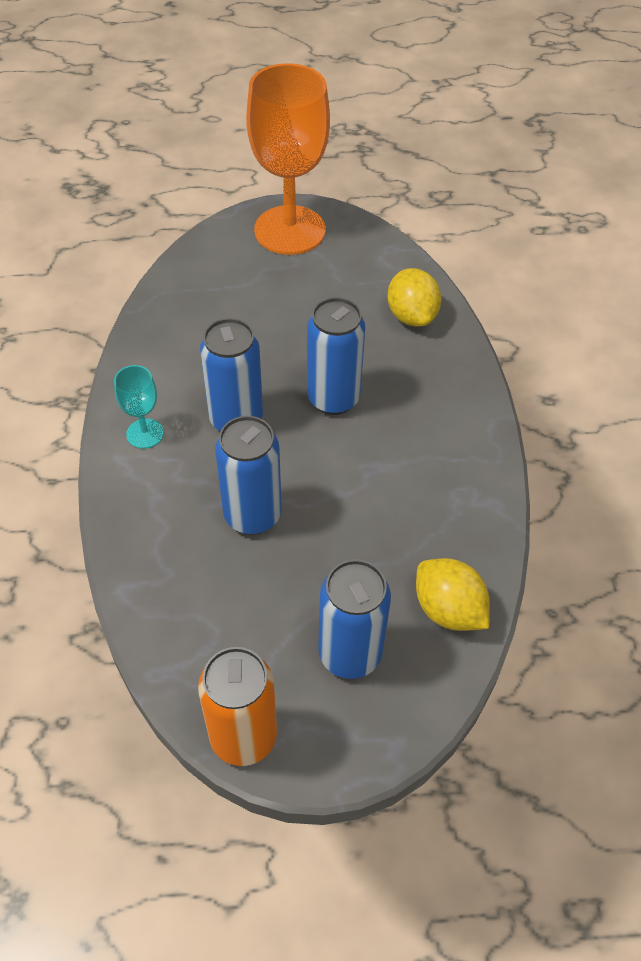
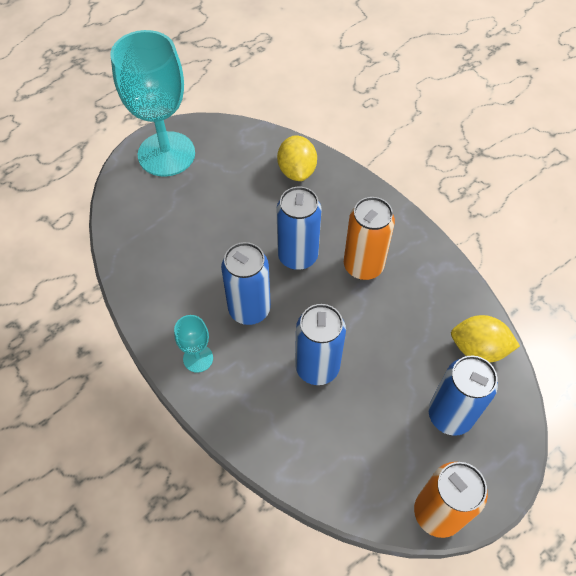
camera: 35 degrees left, 5 degrees up
(290, 230) = (166, 154): orange goblet -> turquoise goblet
(395, 448) = (363, 266): none -> orange can
(411, 316) = (297, 171): yellow lemon -> yellow lemon turned 45 degrees clockwise

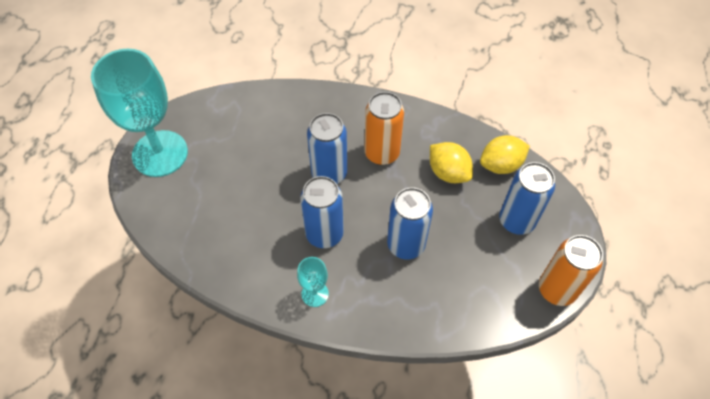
camera: 35 degrees left, 0 degrees up
(297, 171) = (278, 110): yellow lemon -> yellow lemon (448, 173)

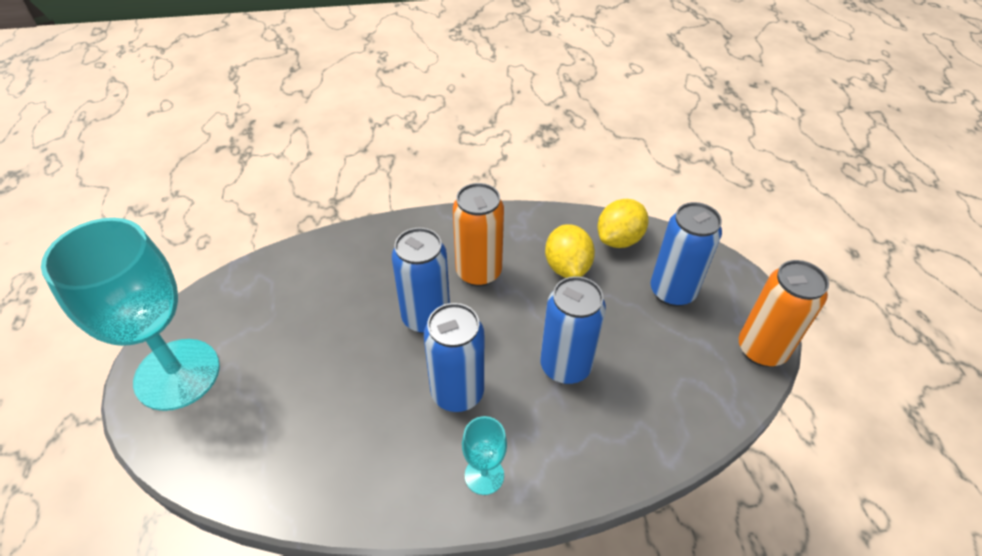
camera: 25 degrees left, 10 degrees down
(448, 173) = (567, 267): yellow lemon -> yellow lemon turned 60 degrees clockwise

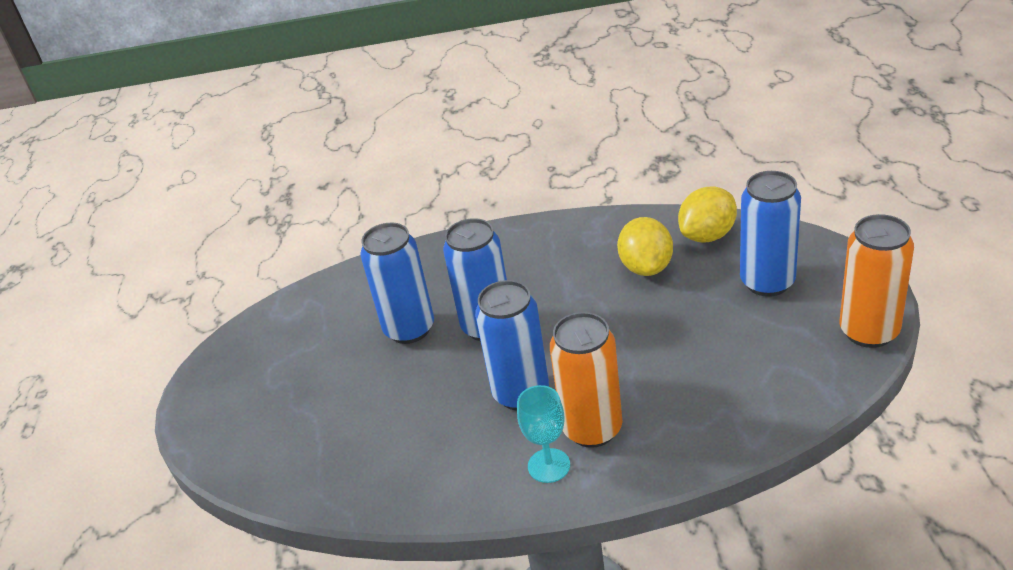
camera: 10 degrees right, 10 degrees down
(177, 374) = (229, 394): turquoise goblet -> none
(478, 272) = (546, 280): orange can -> orange can (592, 429)
(565, 366) = (640, 362): blue can -> blue can (409, 329)

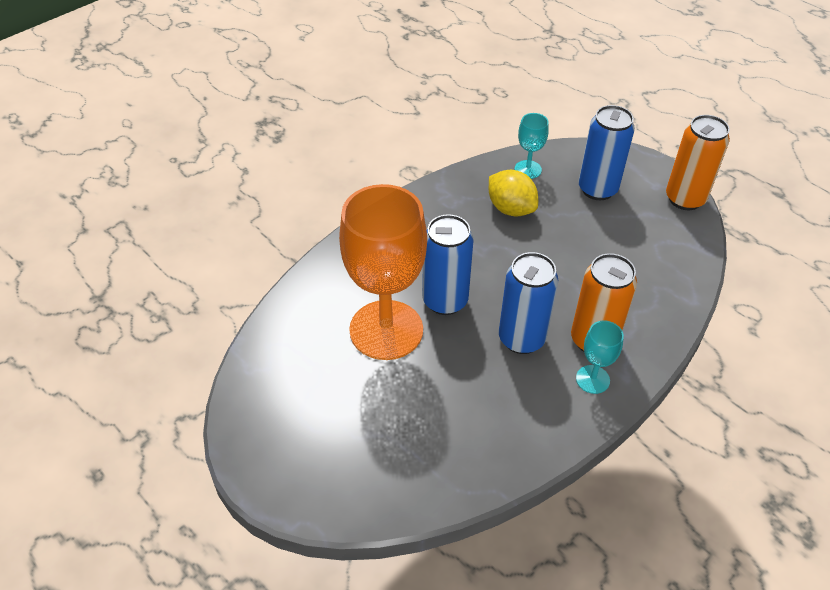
camera: 45 degrees left, 10 degrees up
(409, 329) = (386, 330): blue can -> orange goblet
(707, 235) = (528, 169): yellow lemon -> turquoise goblet

